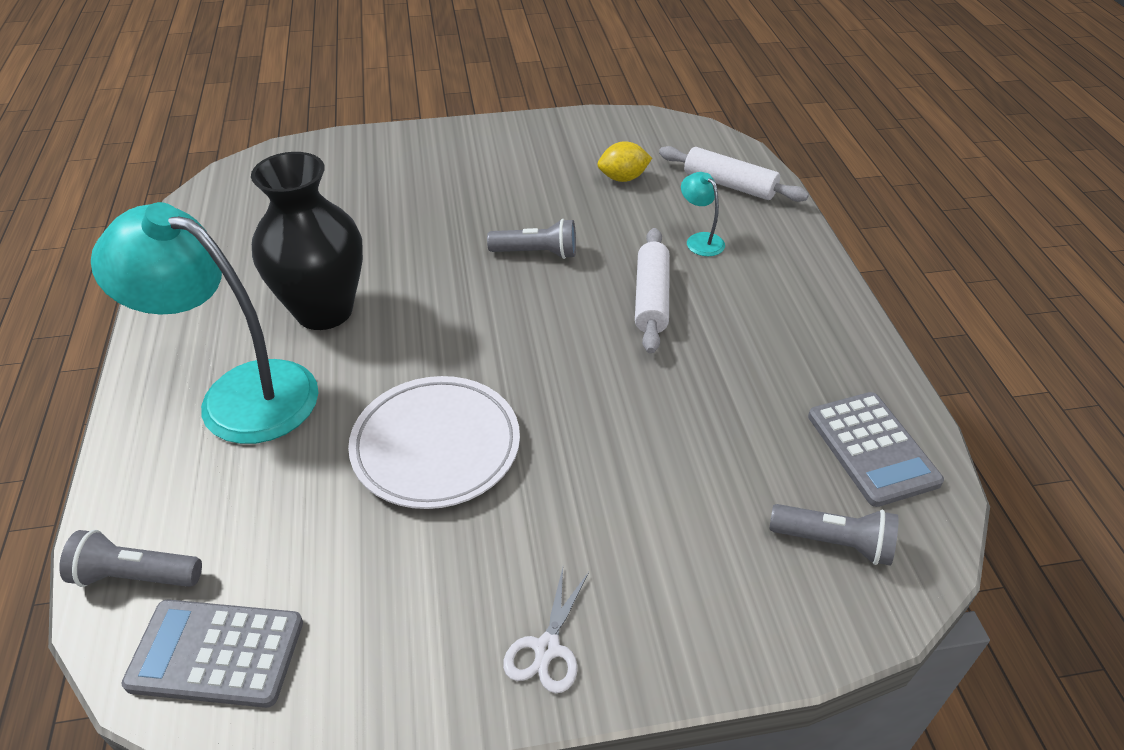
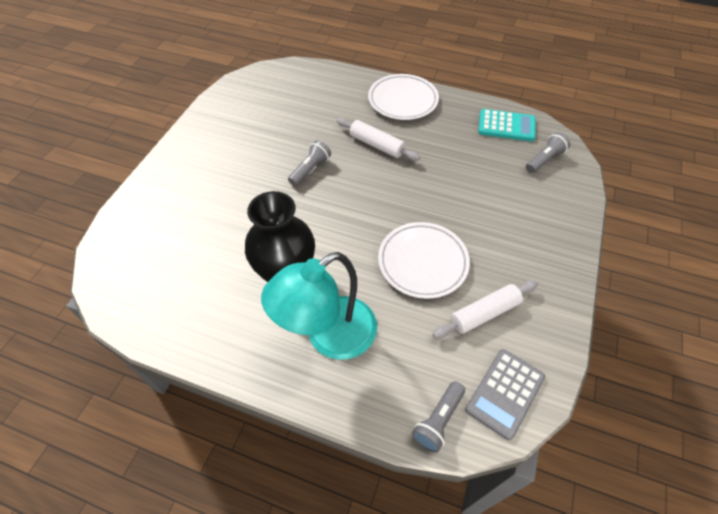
camera: 60 degrees left, 10 degrees up
(547, 648) = (554, 266): white scissors -> none
(623, 178) = (278, 113): yellow lemon -> none
(700, 240) = (349, 110): turquoise lamp -> none
(729, 185) = (317, 82): white rolling pin -> white rolling pin (484, 313)
(789, 288) = (403, 100): none -> white plate
(872, 449) = (506, 126): grey calculator -> turquoise calculator

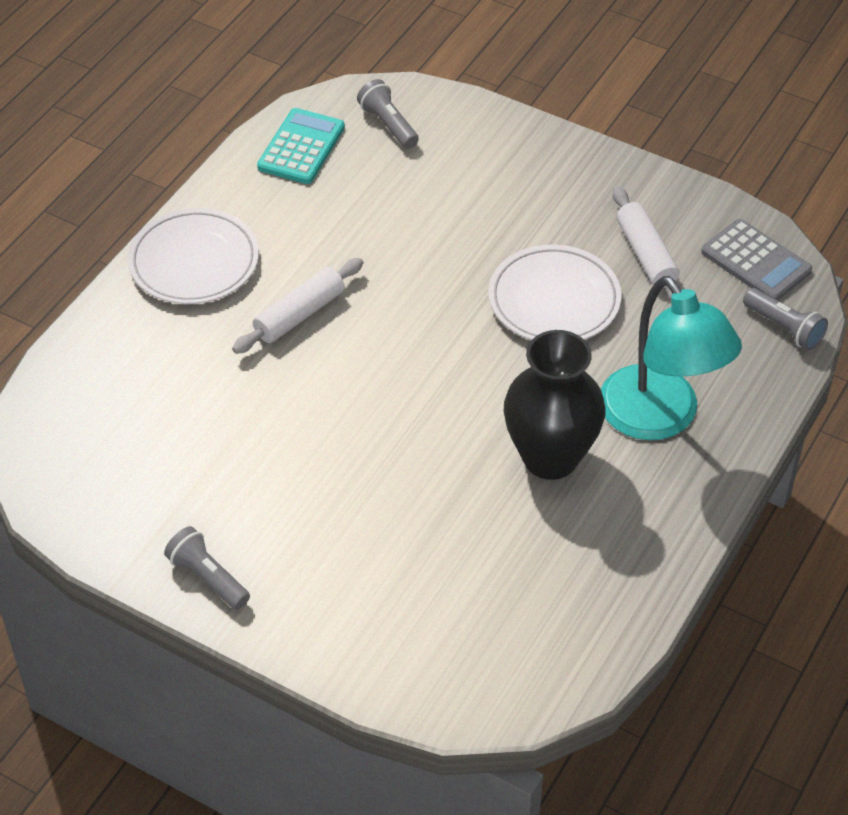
camera: 80 degrees left, 5 degrees down
(310, 169) = (335, 409): grey flashlight -> grey flashlight (208, 578)

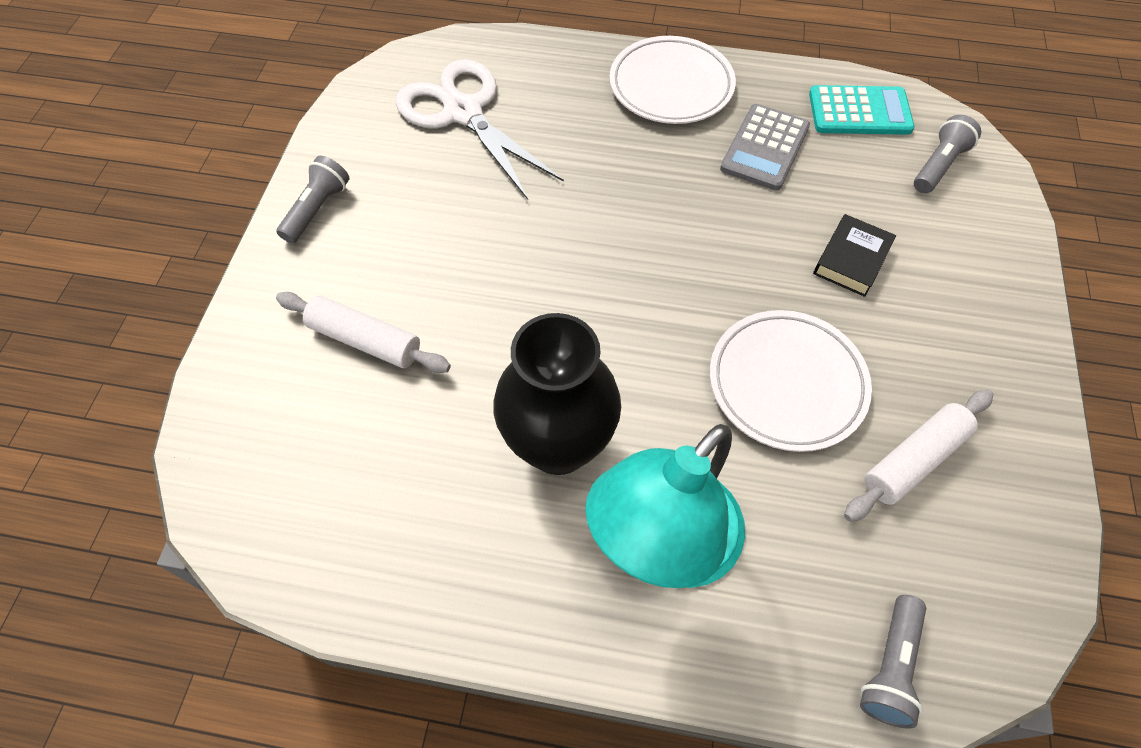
camera: 70 degrees right, 10 degrees up
(137, 430) = (463, 112): none -> white scissors
(299, 315) = (648, 176): white rolling pin -> white rolling pin (365, 340)
(457, 217) = (851, 260): none -> black book
(756, 261) = (985, 597): grey calculator -> grey calculator (765, 148)

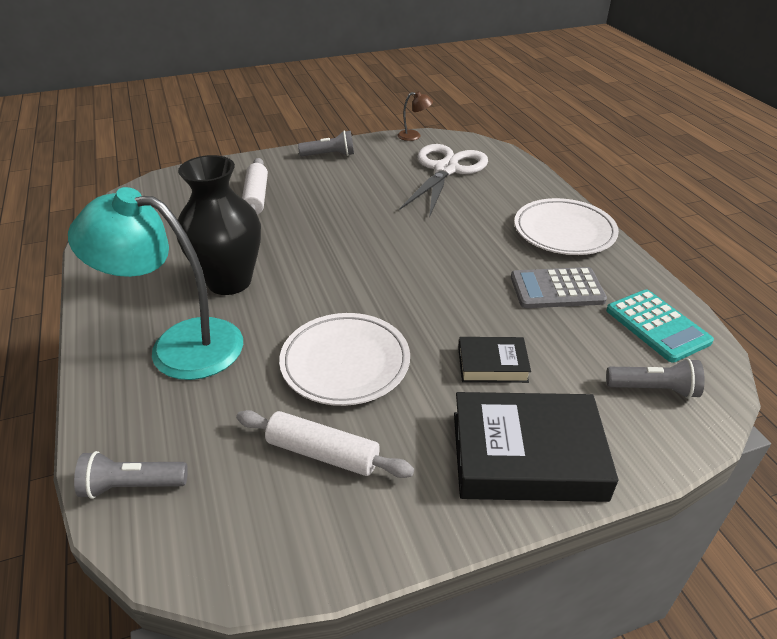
camera: 60 degrees right, 20 degrees down
(348, 99) = (414, 136): none -> brown lamp
(980, 298) = (527, 455): none -> black book

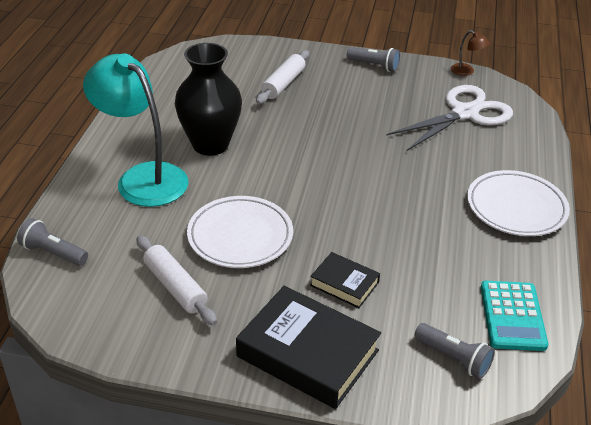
camera: 30 degrees right, 0 degrees up
(557, 289) = (456, 252): grey calculator -> none

